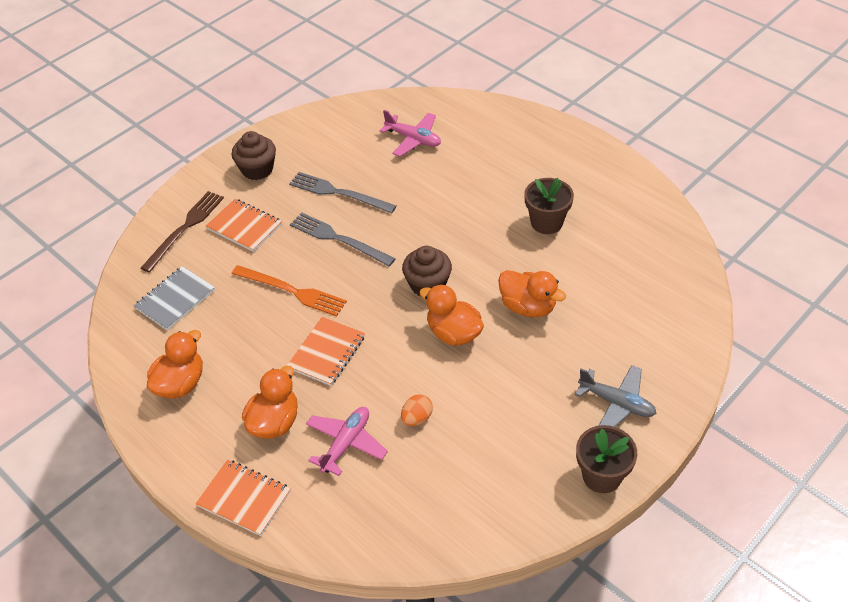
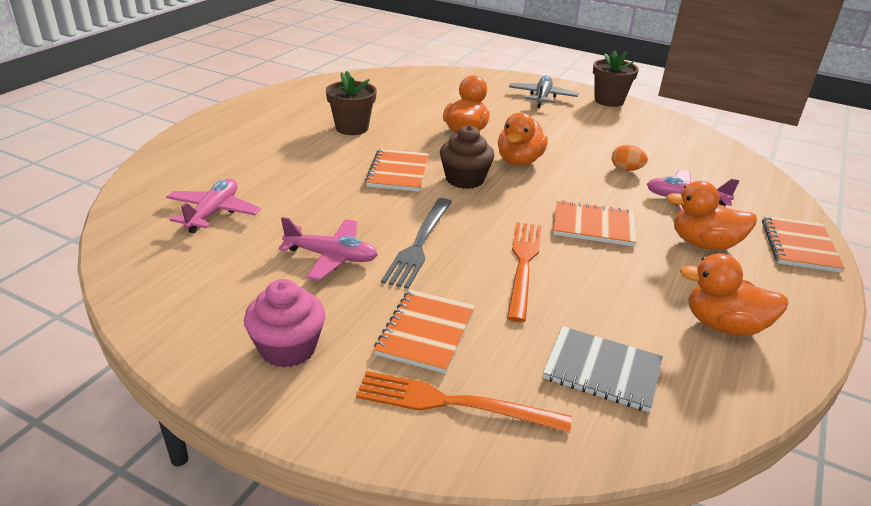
camera: 110 degrees left, 15 degrees down
(185, 228) = (453, 403): brown fork -> orange fork
(257, 169) = (288, 348): brown cupcake -> pink cupcake
(338, 193) = (332, 257): grey fork -> pink plane
(450, 243) = (398, 172): none -> orange notebook

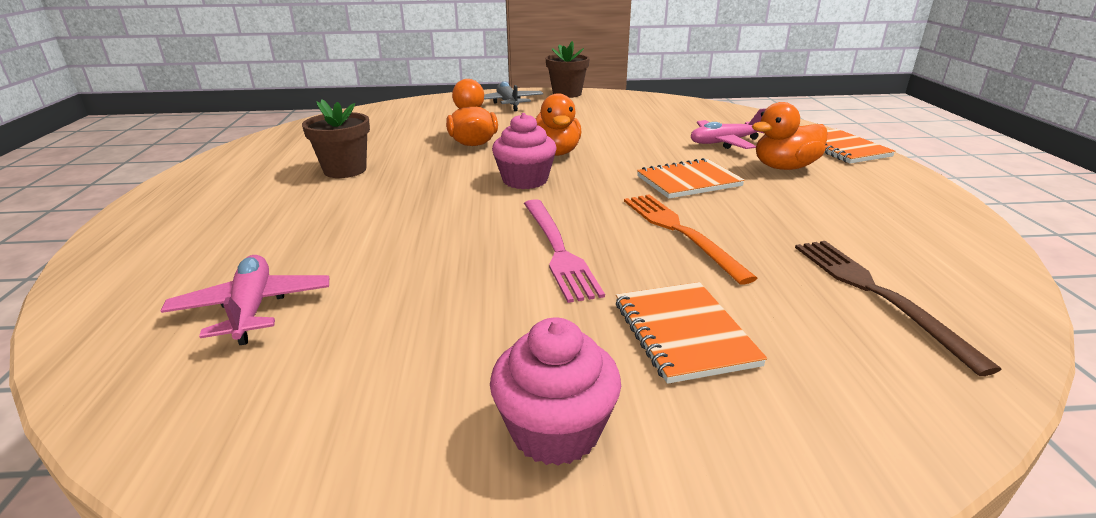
camera: 30 degrees left, 5 degrees down
(332, 257) = (477, 299): pink plane -> none
(398, 172) = (448, 194): orange notebook -> none
(419, 244) = (558, 250): grey fork -> pink fork
(453, 403) = (815, 394): orange fork -> none
(465, 179) = (525, 180): brown cupcake -> pink cupcake
(602, 371) = (876, 294): grey notebook -> brown fork
(626, 169) = (650, 135): orange egg -> none
(724, 325) = (891, 219): orange duck -> none

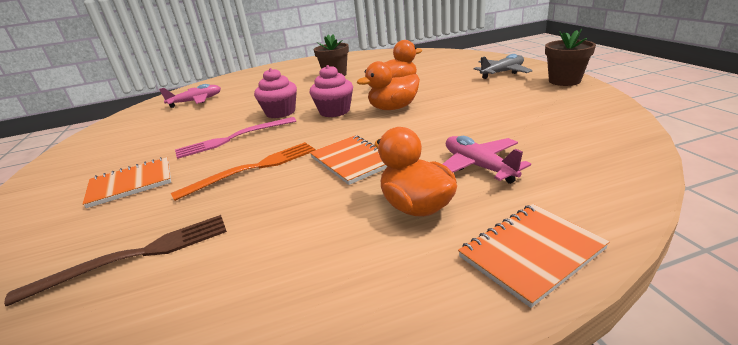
camera: 80 degrees right, 0 degrees up
(555, 430) = (83, 166): pink cupcake -> pink cupcake (280, 112)

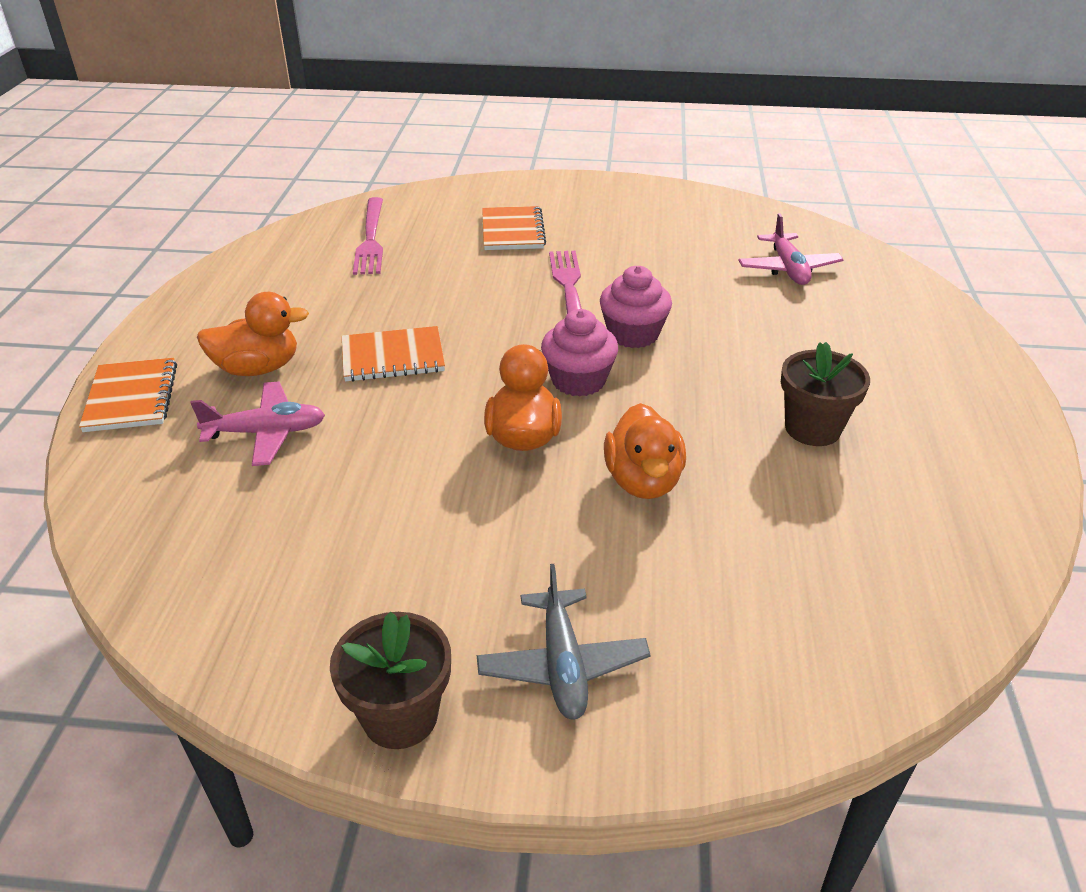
camera: 110 degrees right, 10 degrees up
(136, 256) = (371, 239): brown fork -> pink fork
(253, 168) = (458, 296): orange fork -> none

